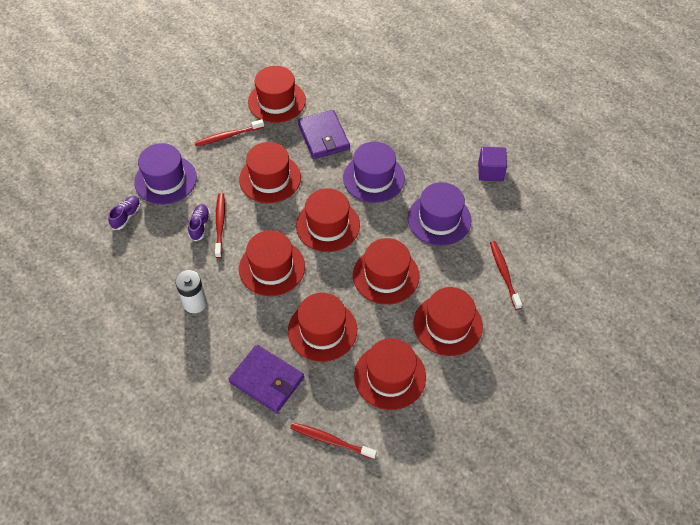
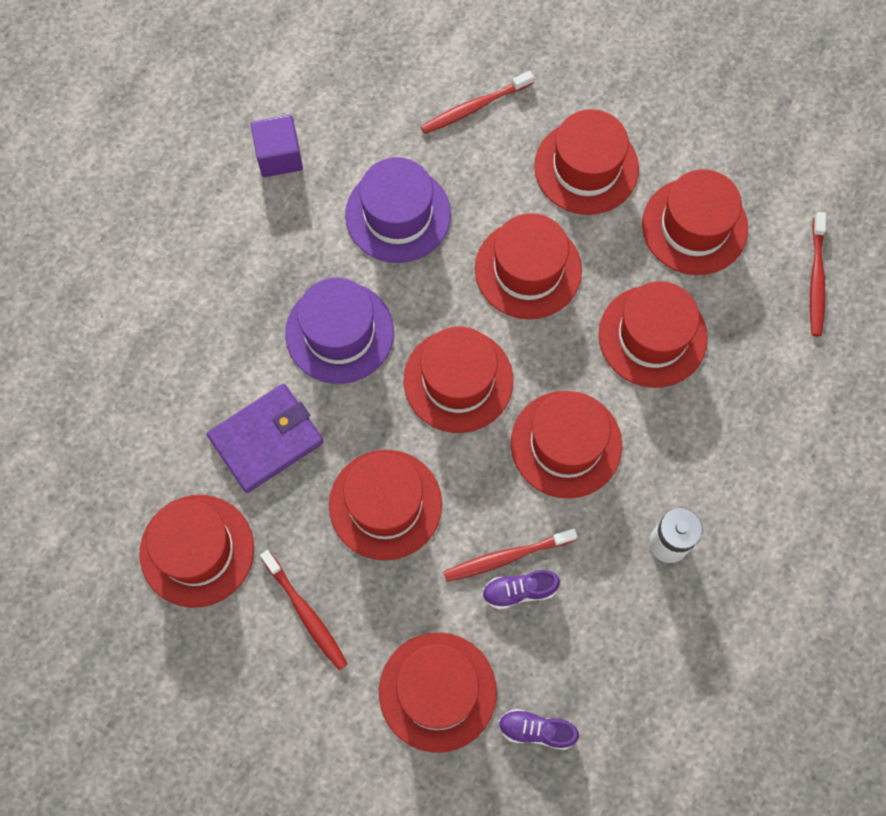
camera: 105 degrees left, 15 degrees up
(165, 180) = (437, 691): purple hat -> red hat
(267, 380) = (759, 391): purple wallet -> none

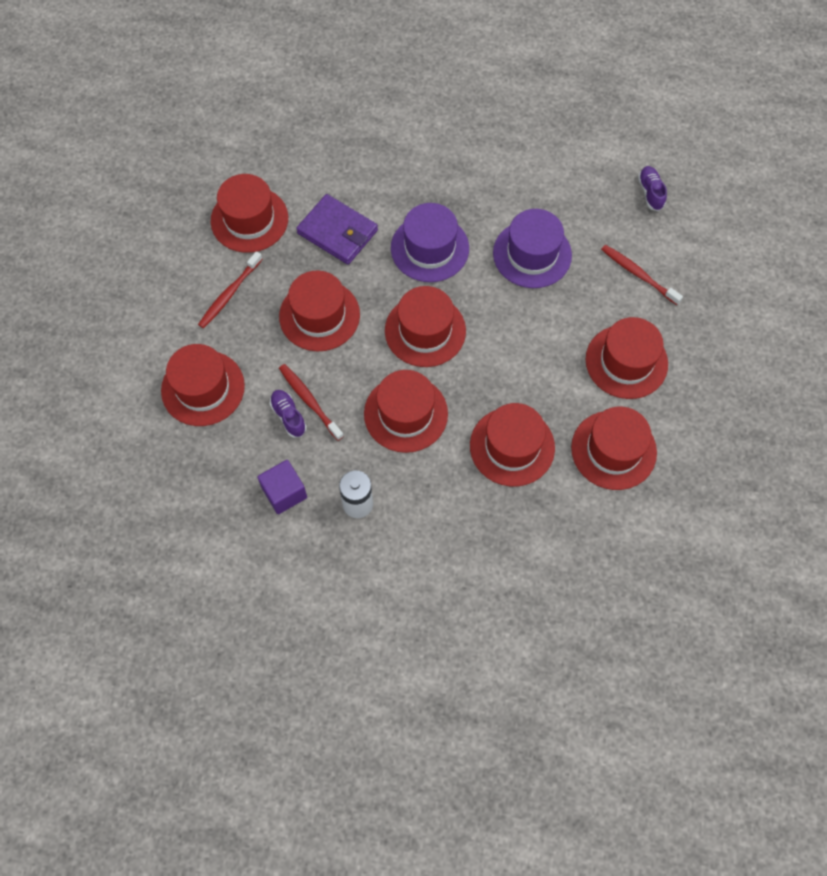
camera: 70 degrees right, 5 degrees down
(279, 156) = (542, 170): purple cube -> purple cube (284, 493)
(528, 269) = (527, 348): red hat -> none
(536, 730) = (196, 457): purple shoe -> purple shoe (650, 192)
(816, 280) = (609, 551): red toothbrush -> none

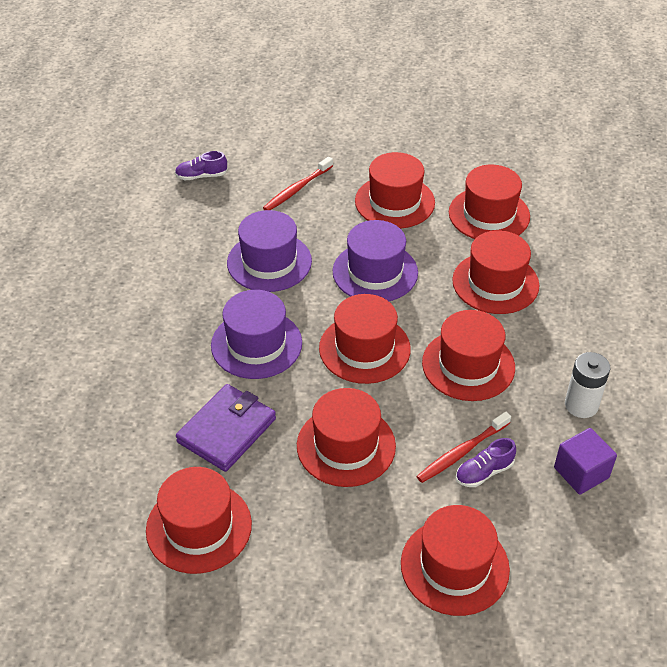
camera: 90 degrees left, 20 degrees down
(229, 294) = (315, 544): red toothbrush -> none
(522, 341) = (375, 272): none -> purple hat

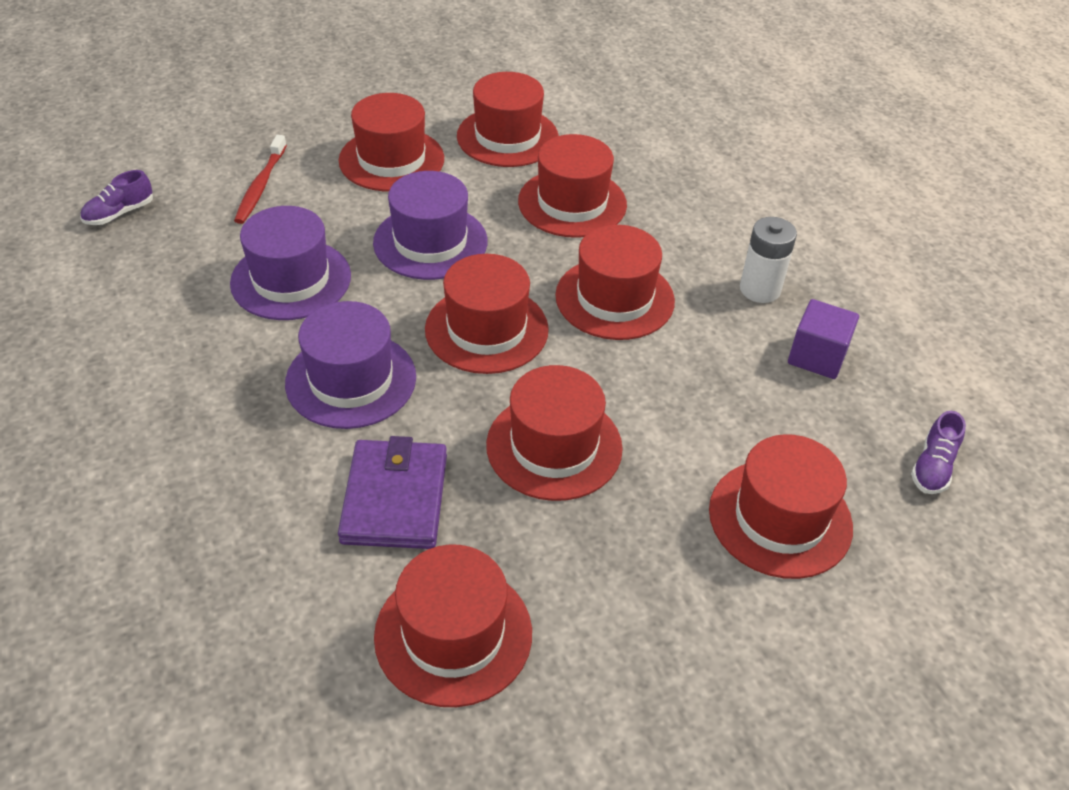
camera: 35 degrees left, 0 degrees up
(461, 452) = (684, 393): red toothbrush -> none
(484, 472) = (724, 402): purple shoe -> purple shoe (933, 467)

